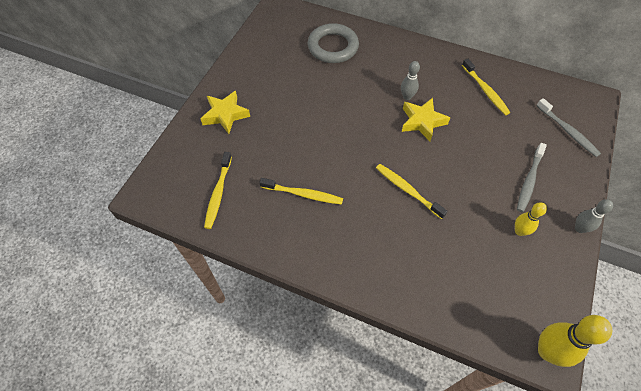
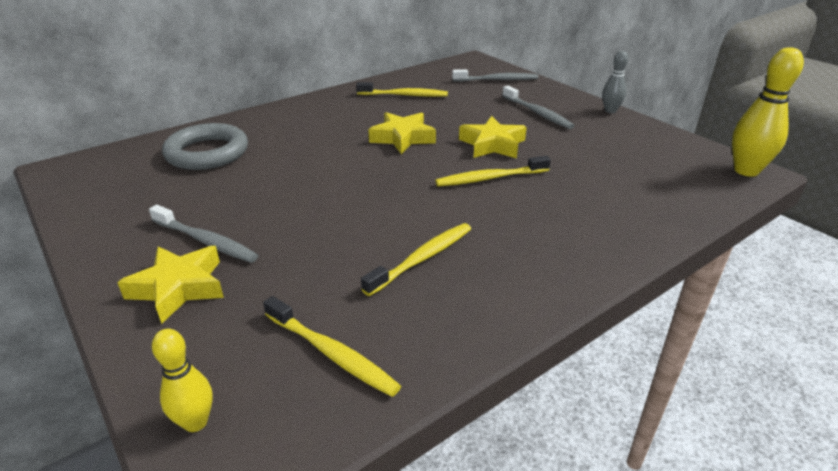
camera: 60 degrees left, 25 degrees down
(261, 101) = (206, 241): none -> grey toothbrush
(407, 96) = (356, 134): grey bowling pin -> none
(454, 173) = (492, 144): none -> yellow star
(519, 231) = (594, 137): yellow bowling pin -> yellow bowling pin (195, 422)

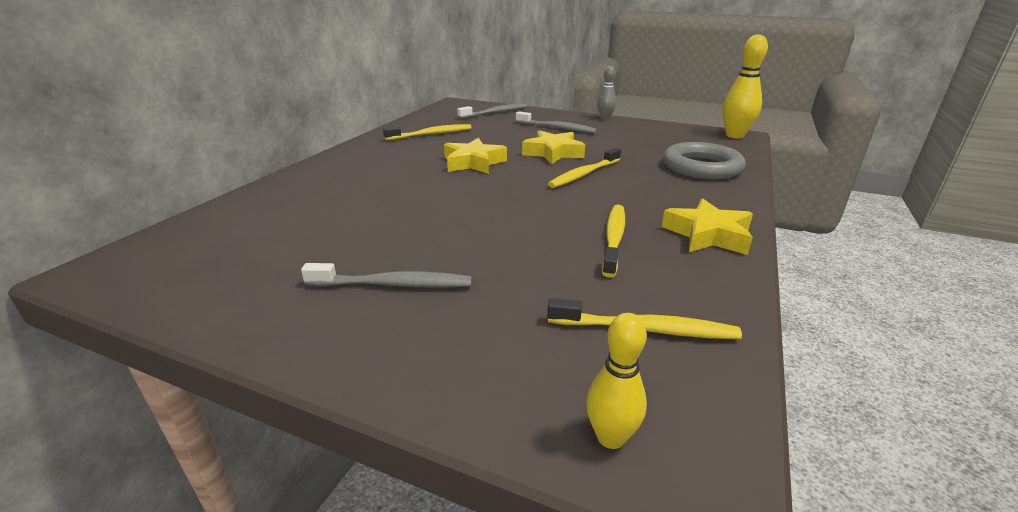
camera: 30 degrees left, 5 degrees down
(178, 288) = (421, 332): yellow star -> yellow star (708, 235)
(207, 153) = (286, 213): grey ring -> grey ring (701, 167)

